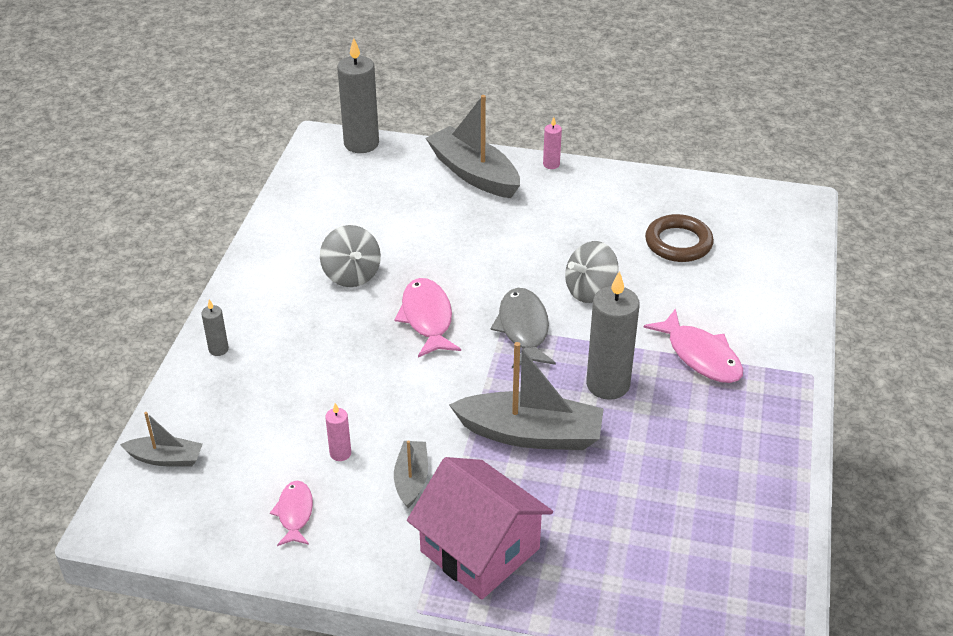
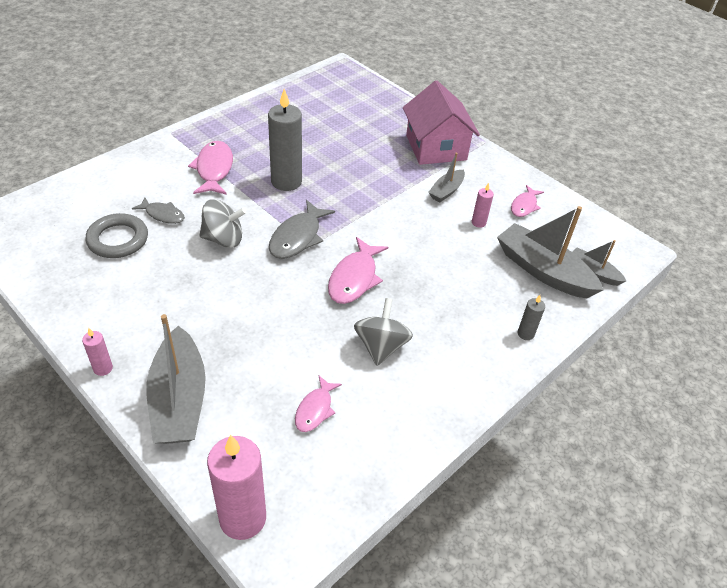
camera: 150 degrees left, 5 degrees up
(361, 144) = (243, 518): grey candle -> pink candle
(367, 211) = (315, 409): none -> pink fish
(530, 434) = (359, 180): grey boat -> grey boat (543, 271)
(676, 283) = (163, 214): none -> grey fish
(678, 243) = (118, 239): brown ring -> grey ring

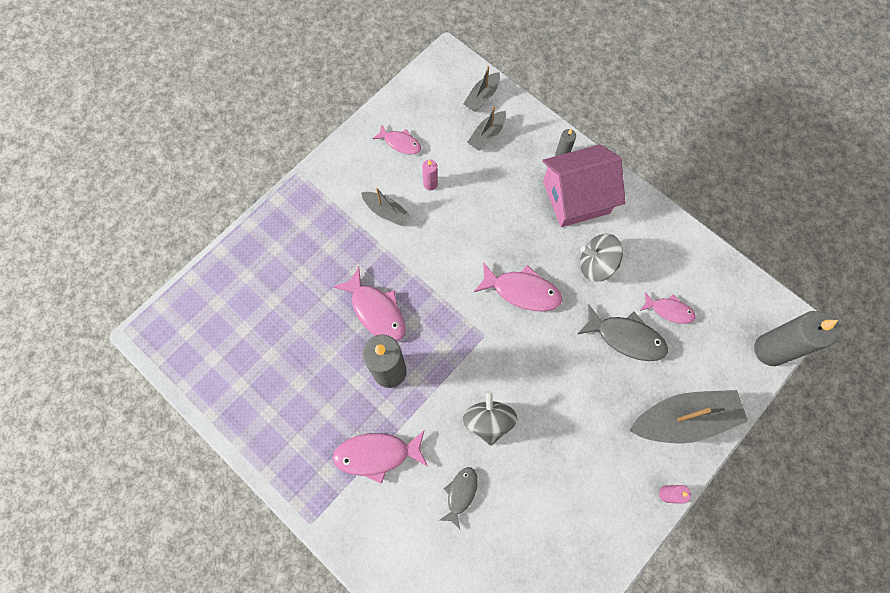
camera: 90 degrees left, 25 degrees up
(118, 239) = (505, 531): grey ring -> none
(243, 518) = (770, 350): pink candle -> grey candle
(297, 237) = (475, 348): grey fish -> grey fish (626, 337)
(345, 178) = (376, 311): none -> pink fish
(436, 147) = (313, 221): pink house -> pink house (576, 197)
(543, 271) = (487, 135): grey boat -> grey boat, size x0.53

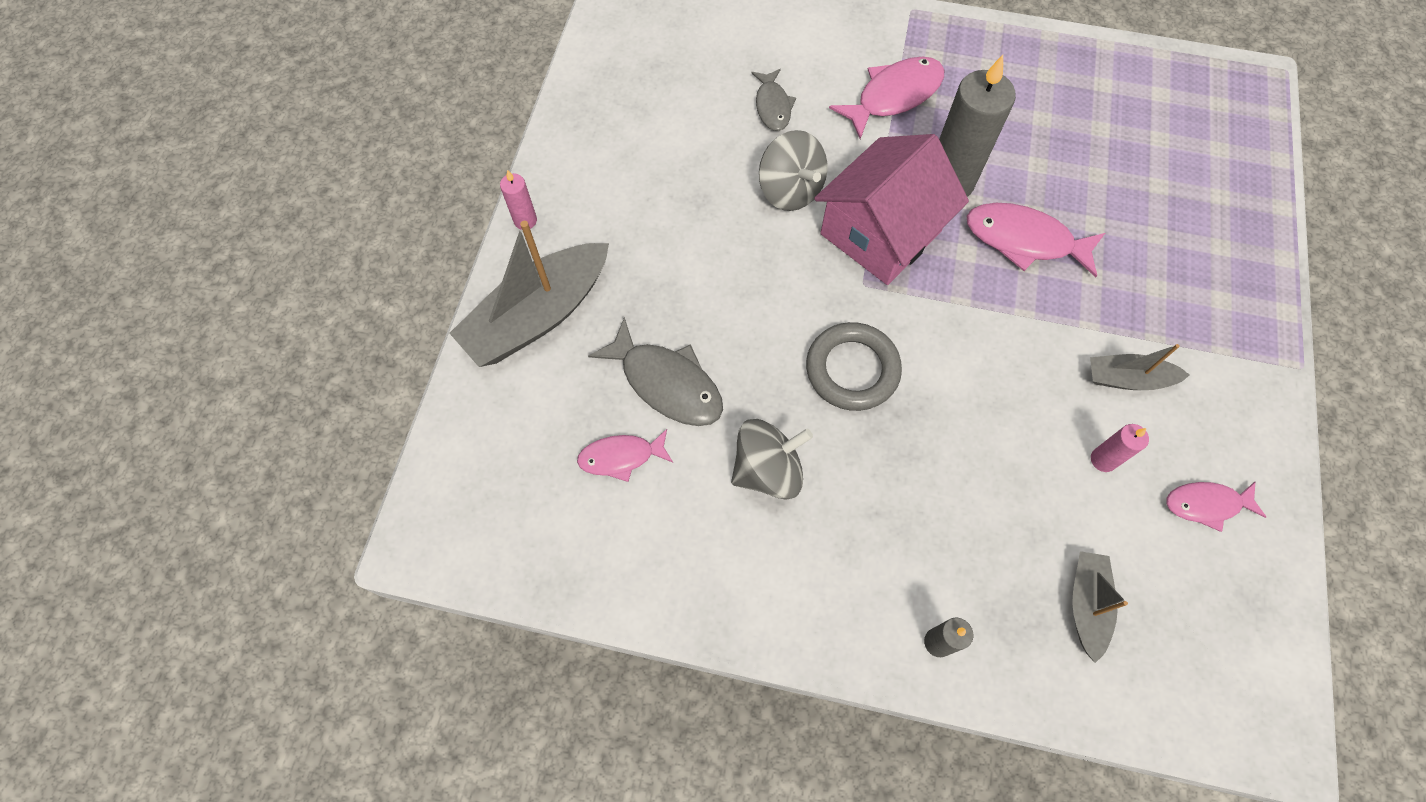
camera: 150 degrees right, 5 degrees down
(482, 97) = (1153, 683): grey boat -> none
(522, 291) = (852, 369): pink fish -> grey ring
(576, 197) = (865, 570): pink house -> pink house (880, 232)
(626, 337) = (667, 383): grey fish -> grey fish turned 135 degrees counterclockwise
(770, 350) = (442, 477): grey candle -> none

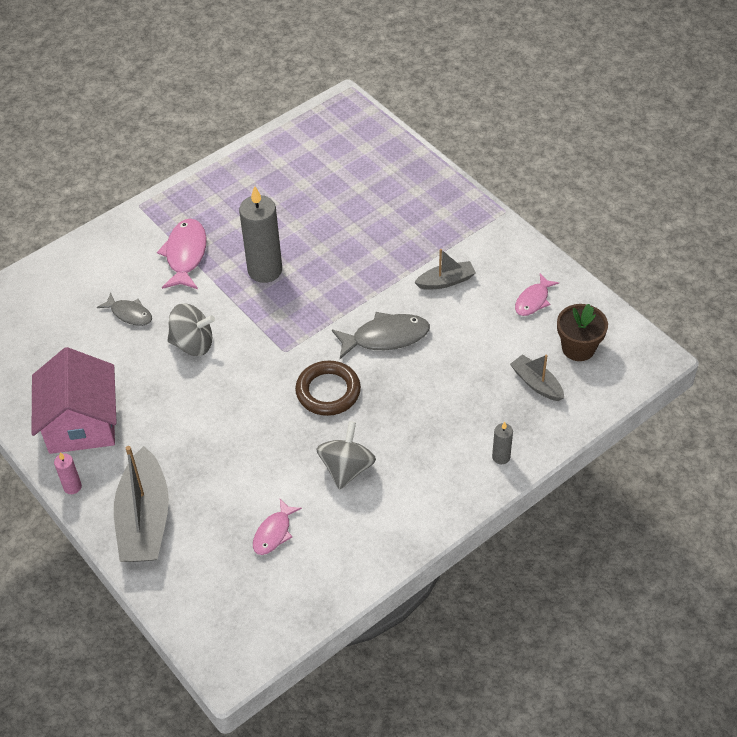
camera: 50 degrees left, 15 degrees down
(667, 383) = (251, 482): grey fish -> grey fish (386, 337)
(852, 369) = (328, 391): grey ring -> brown ring
(880, 232) = (262, 322): pink house -> pink house (81, 423)
(1024, 240) = (331, 264): pink fish -> none
(1103, 460) = (475, 323): pink candle -> none
(1127, 379) = (446, 281): grey boat -> grey boat turned 150 degrees counterclockwise
(1192, 618) = (578, 348): none -> brown flower pot

